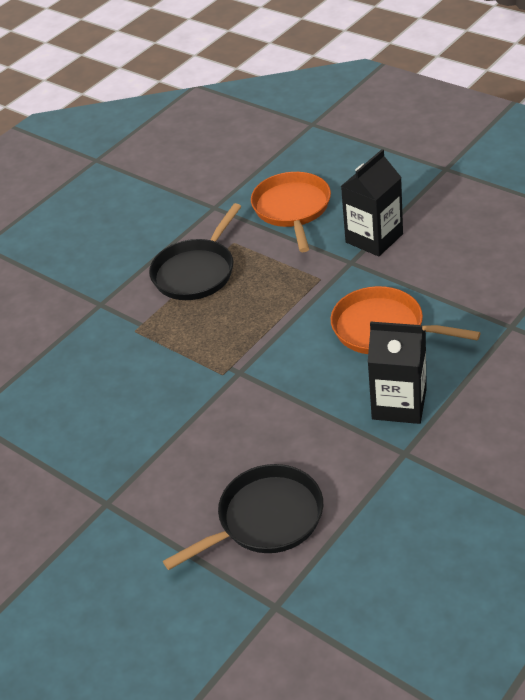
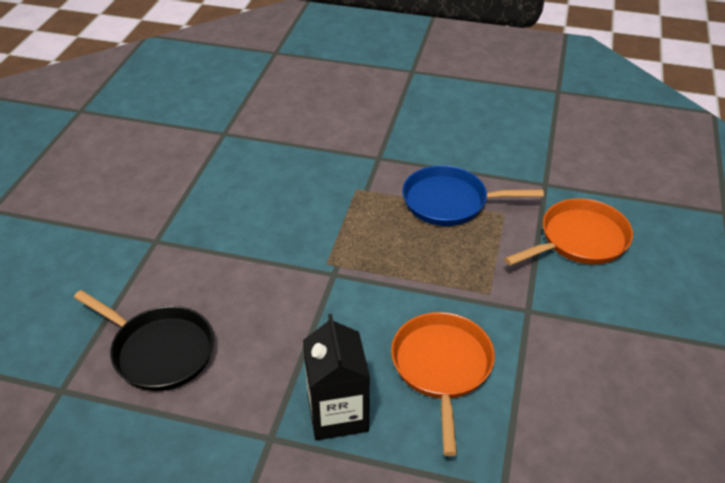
camera: 60 degrees right, 0 degrees up
(196, 272) = (450, 202): black pan -> blue pan
(374, 238) = (576, 318): black carton -> none

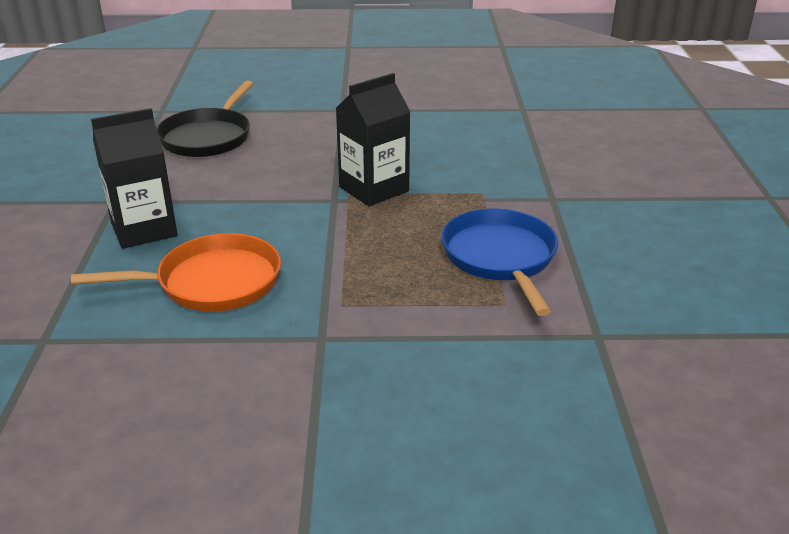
camera: 75 degrees right, 10 degrees down
(325, 247) = (374, 189): none -> black carton
(579, 240) = (486, 377): orange pan -> none

